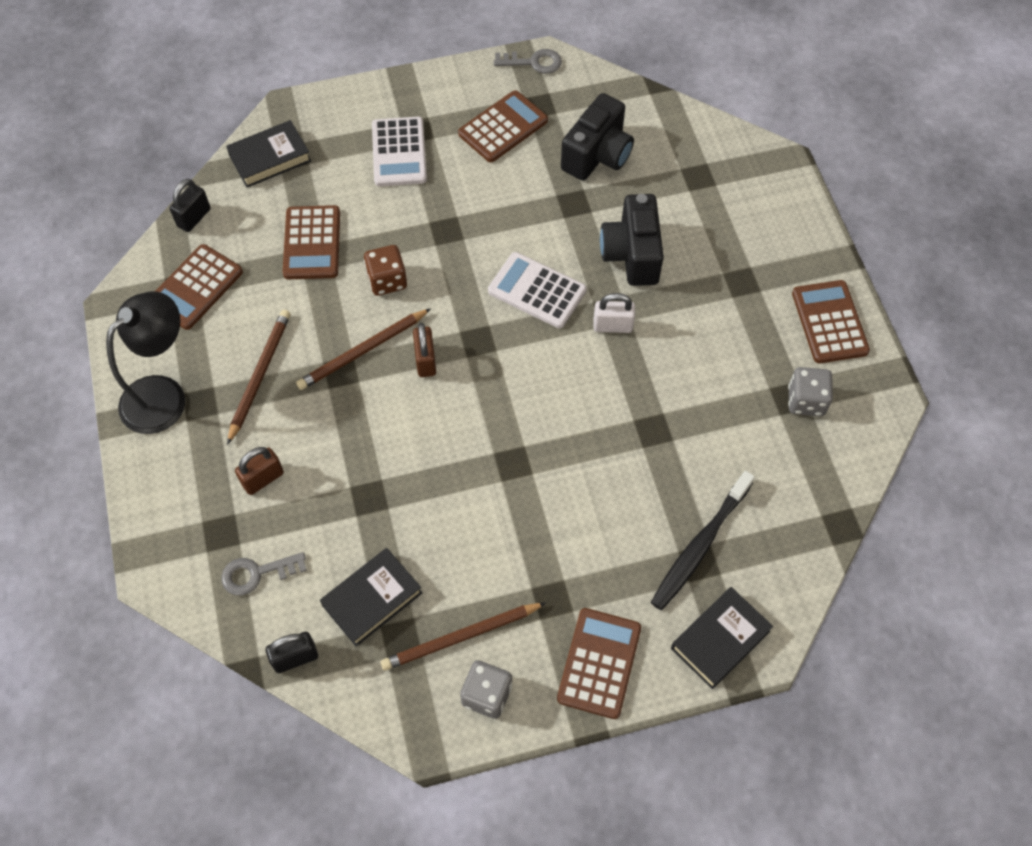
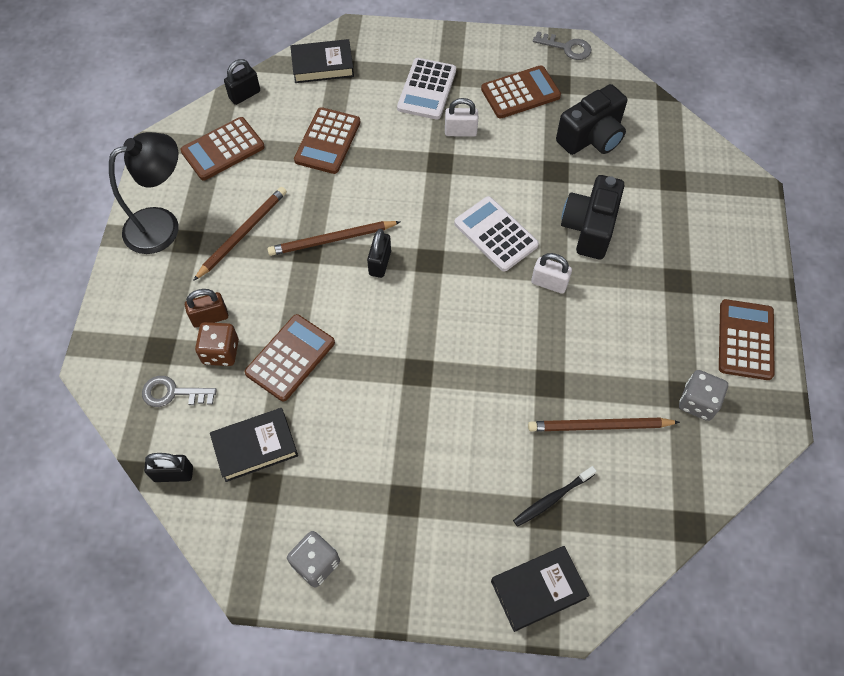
camera: 20 degrees right, 0 degrees up
(387, 280) = (375, 188): brown dice -> brown dice (221, 352)
(425, 360) = (380, 263): brown padlock -> black padlock
(455, 189) = (460, 131): none -> white padlock
(461, 637) = (314, 505): brown pencil -> brown pencil (599, 426)
(599, 663) = (423, 571): brown calculator -> brown calculator (290, 358)
(699, 546) = (552, 499): black toothbrush -> black toothbrush, size x0.62

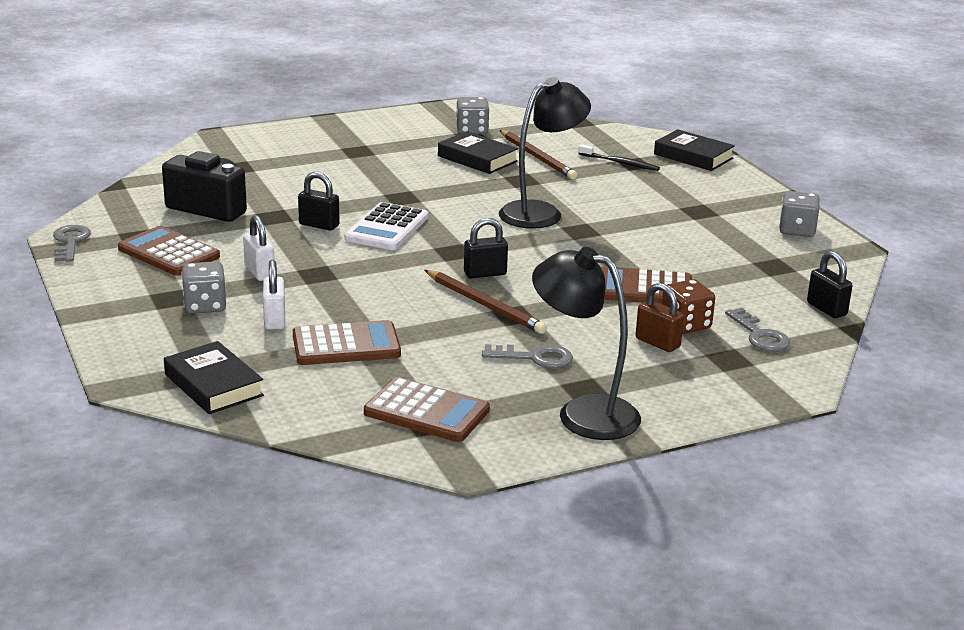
camera: 120 degrees left, 35 degrees down
(242, 233) = (535, 358): brown pencil -> grey key
(244, 95) = (317, 427): black padlock -> black padlock (319, 225)
(255, 446) = (748, 280): black book -> black book (477, 159)
(427, 89) = (205, 306): white calculator -> grey dice
(469, 360) = (541, 212): none -> black lamp
(549, 283) = (419, 196): white padlock -> white padlock (274, 320)
(589, 228) = (335, 191): black camera -> none
(745, 340) = (393, 123): brown calculator -> none

